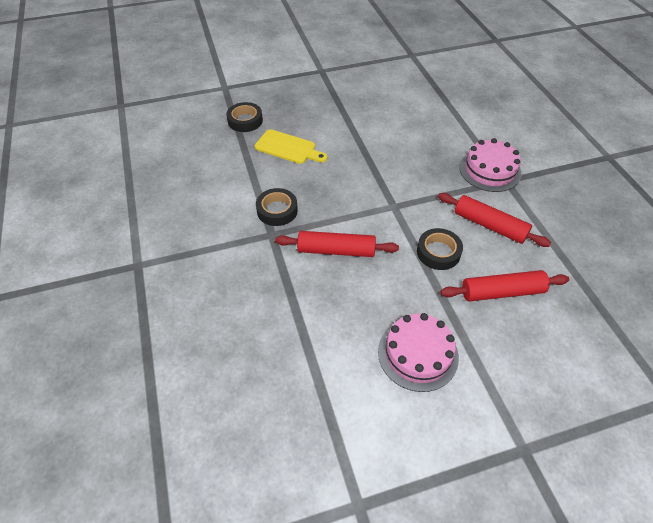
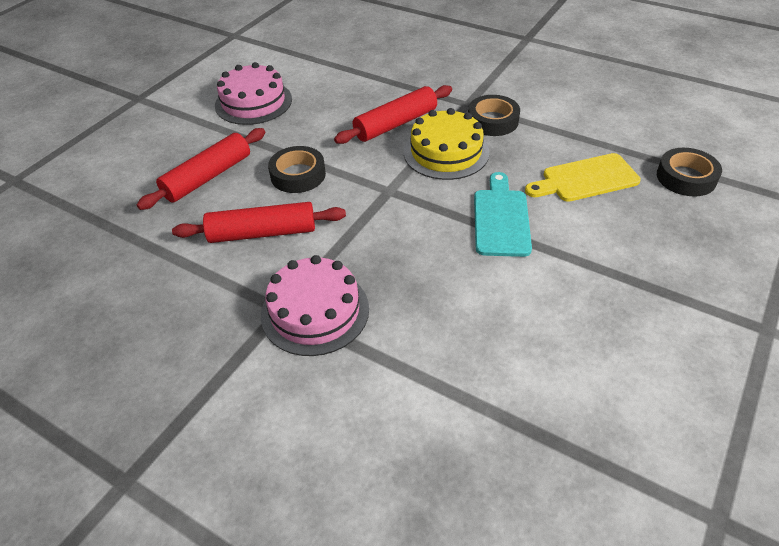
camera: 140 degrees right, 5 degrees down
(333, 208) = (446, 152): none -> yellow cake
(356, 156) = (501, 219): none -> turquoise cutting board

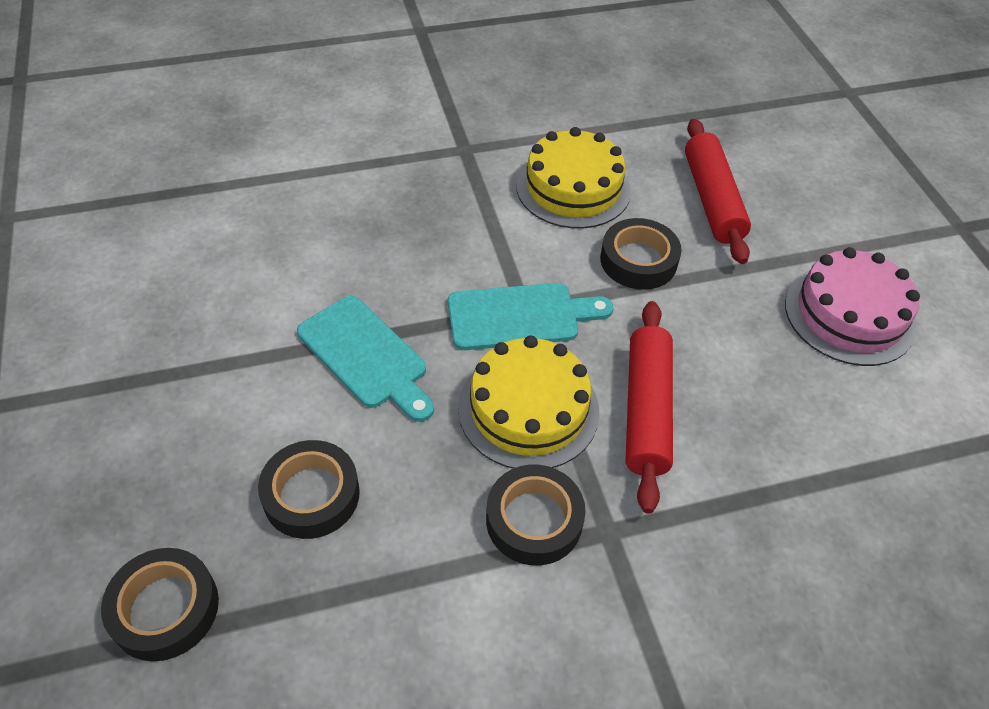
camera: 130 degrees right, 5 degrees up
(262, 233) = (573, 188): red rolling pin -> yellow cake
(315, 311) = (436, 163): pink cake -> none
(396, 188) = (520, 316): none -> turquoise cutting board
(585, 179) = (311, 495): yellow cutting board -> black tape

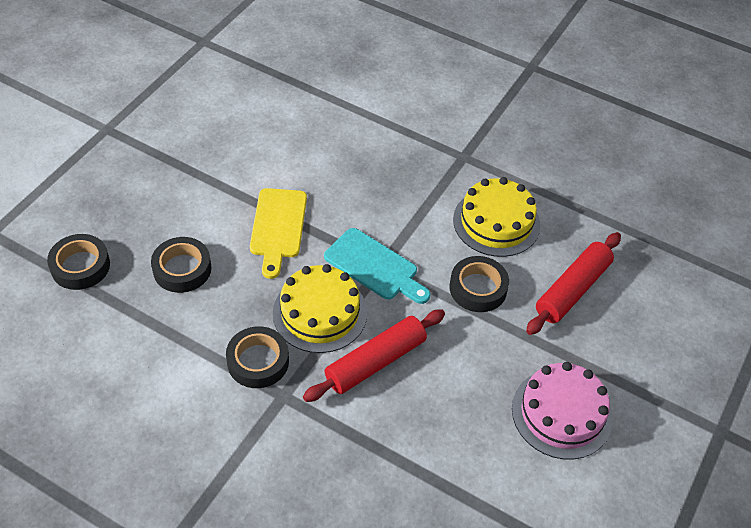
camera: 45 degrees right, 0 degrees up
(366, 356) = (278, 227): turquoise cutting board -> yellow cutting board

